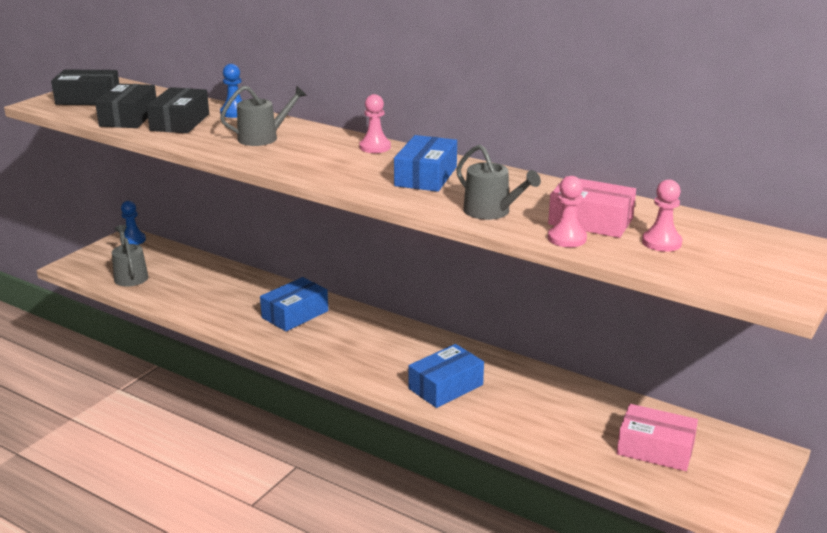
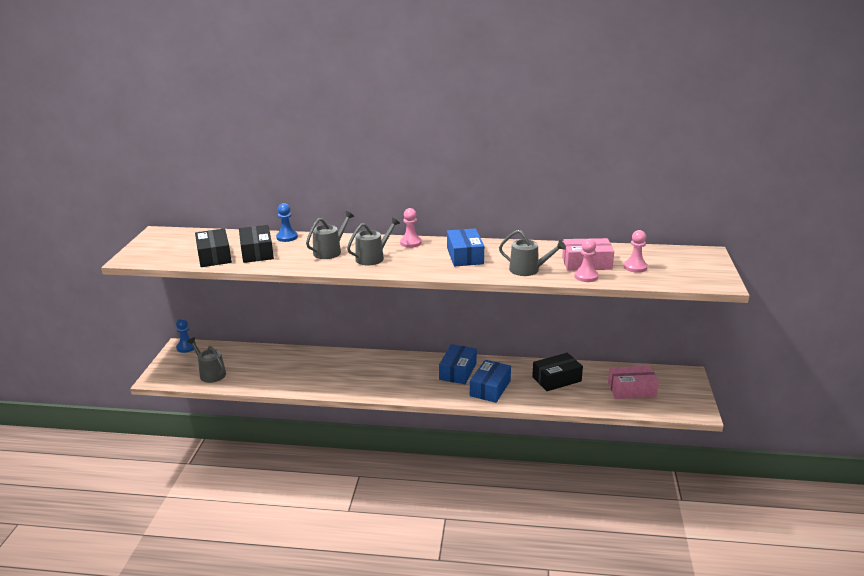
camera: 25 degrees left, 0 degrees up
(88, 99) = (163, 248): black box -> black box (556, 379)
(295, 314) = (355, 369): blue box -> blue box (458, 371)
(304, 155) = (373, 257): none -> grey watering can

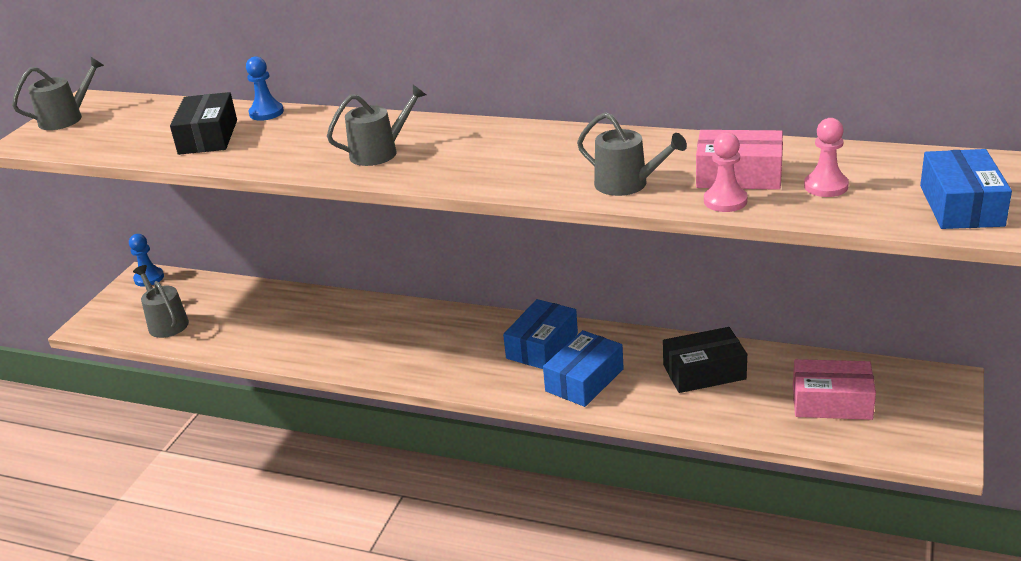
camera: 15 degrees right, 5 degrees up
(214, 256) = (142, 142): black box -> none
(330, 251) = (318, 139): grey watering can -> grey watering can (66, 118)
(410, 243) = (454, 128): pink pawn -> none
(465, 256) = (531, 154): blue box -> blue box (961, 205)

